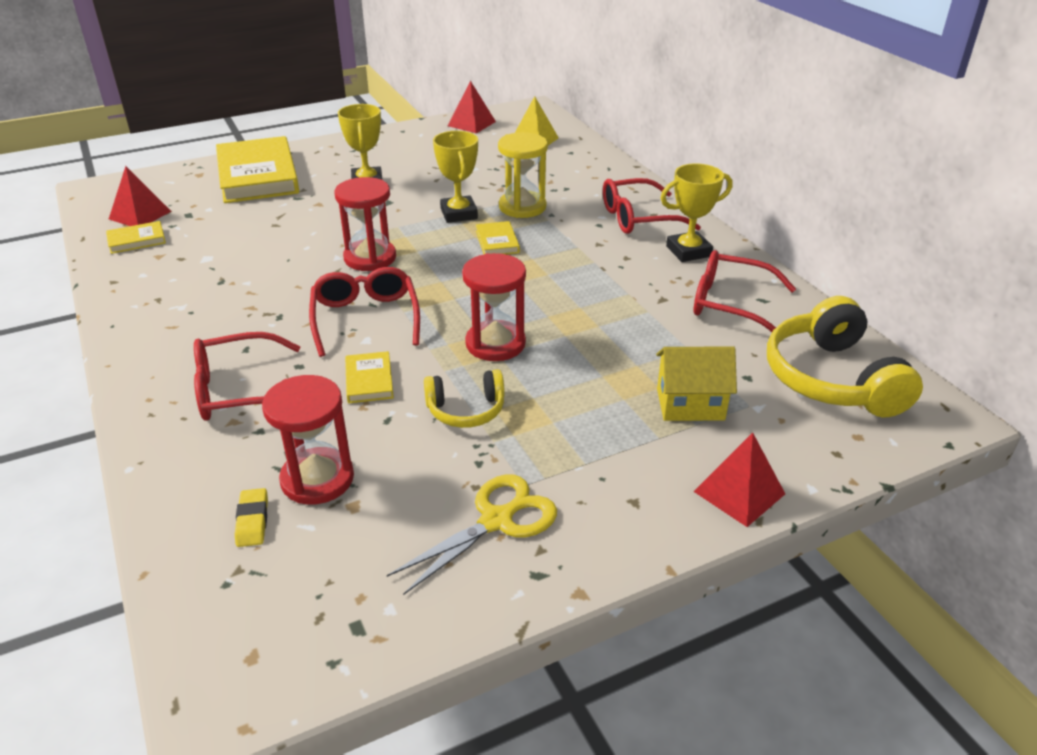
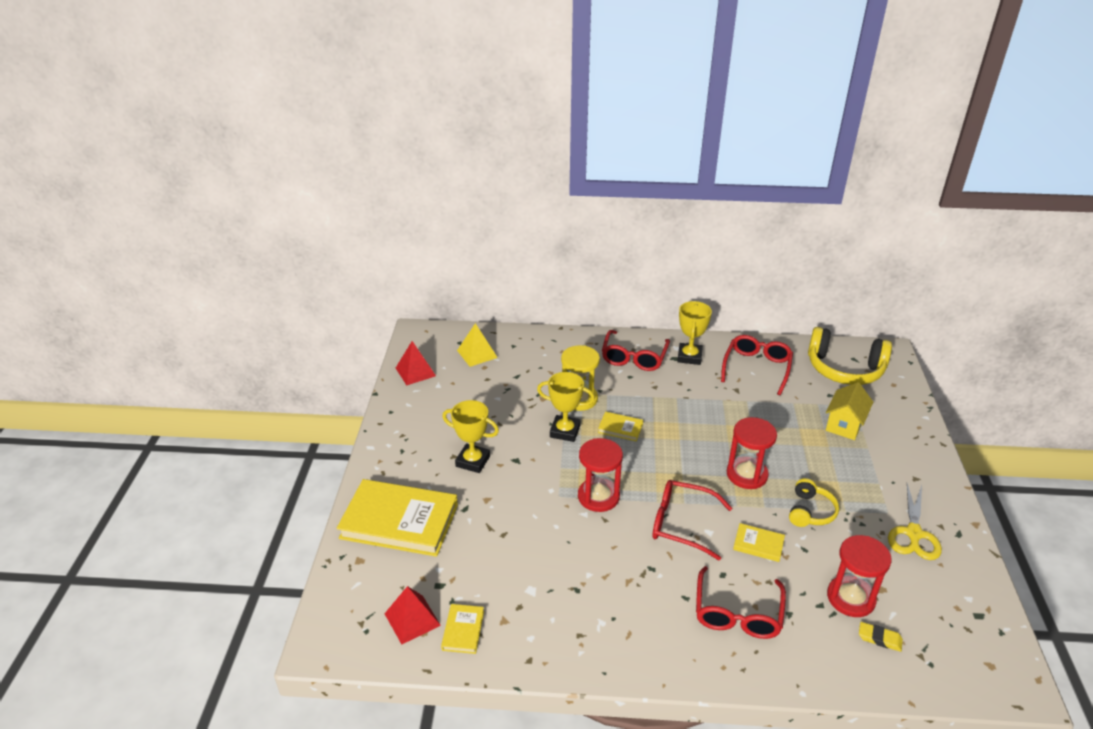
camera: 60 degrees left, 0 degrees up
(496, 520) = (913, 534): yellow scissors -> yellow scissors turned 150 degrees counterclockwise
(730, 304) = (757, 368): red glasses -> red glasses turned 150 degrees clockwise
(739, 492) = (921, 441): red pyramid -> none

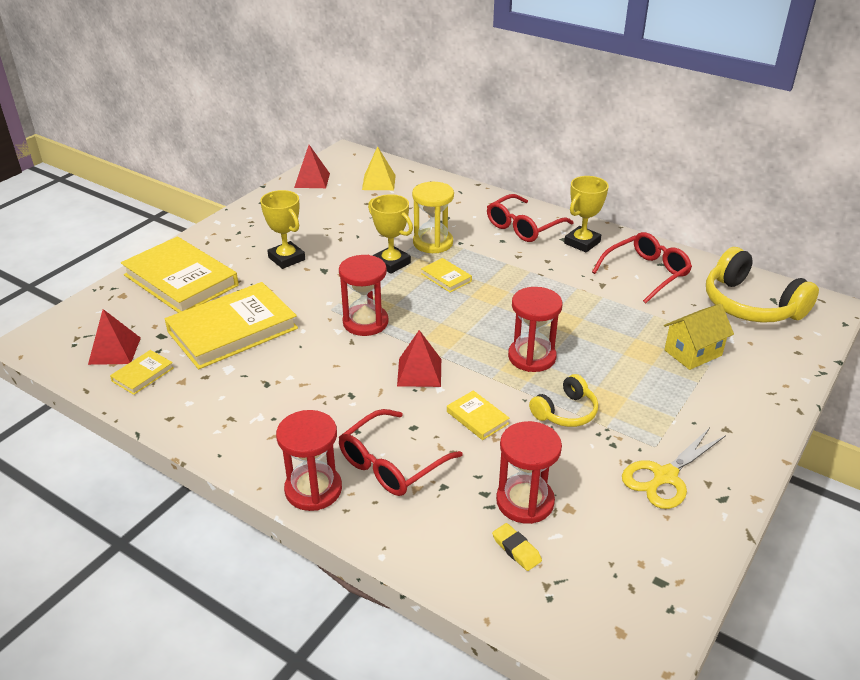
camera: 30 degrees right, 0 degrees up
(497, 551) = (232, 330): none -> yellow book
(682, 524) = (419, 372): red glasses -> red pyramid
(704, 664) = (313, 489): none -> red hourglass

